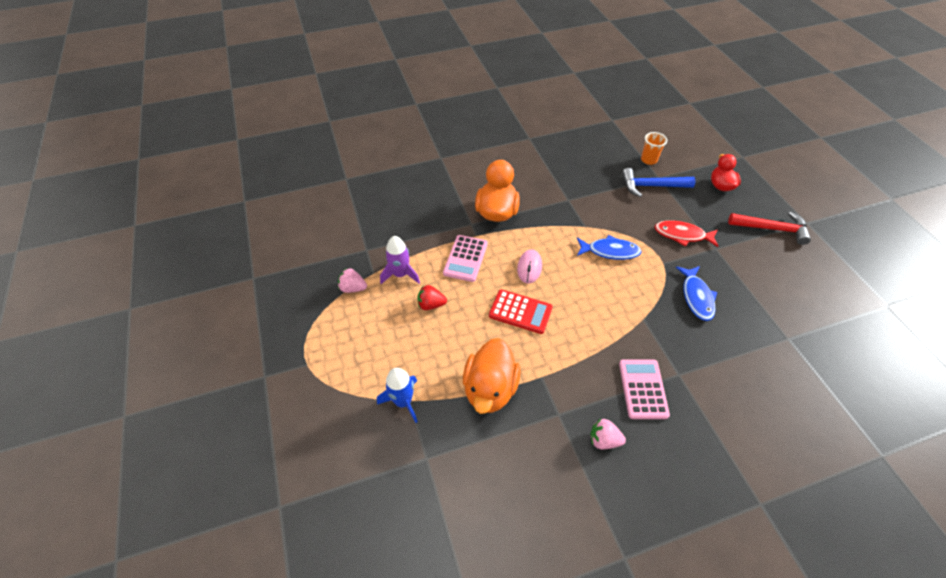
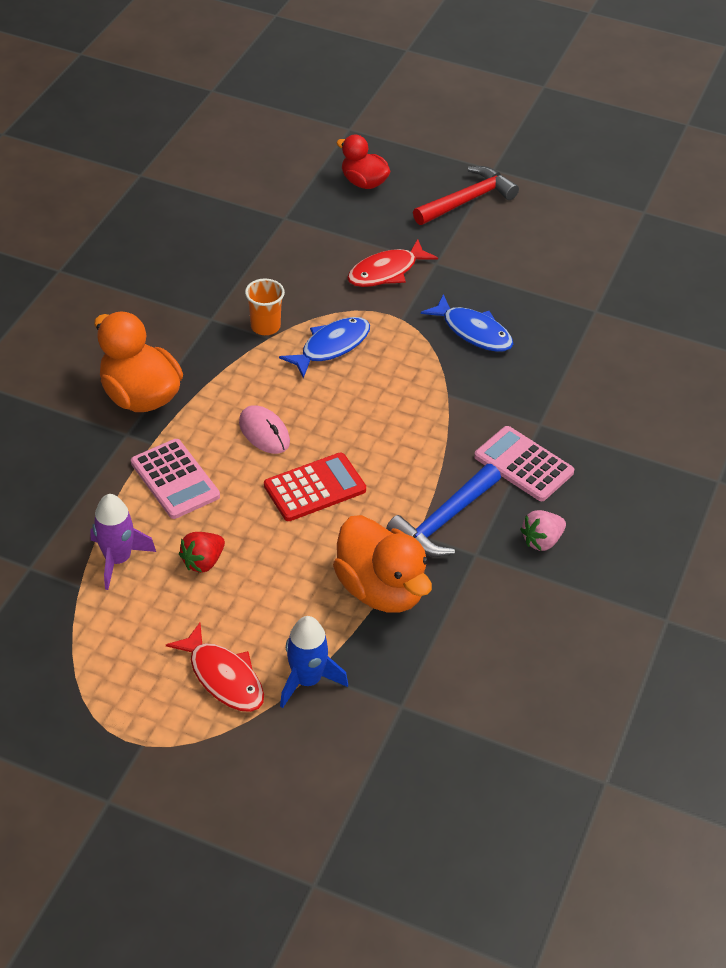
camera: 50 degrees left, 5 degrees down
(353, 288) = (78, 622): pink strawberry -> none
(373, 365) = (223, 677): none -> red fish
(648, 160) = (248, 202): orange cup -> orange cup (265, 326)
(652, 186) = (289, 234): blue hammer -> blue hammer (444, 520)

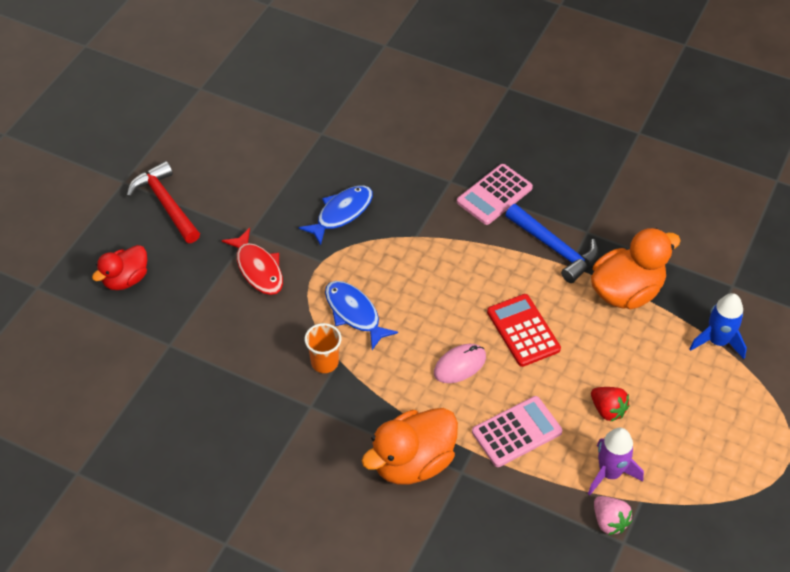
camera: 85 degrees left, 5 degrees up
(223, 677) = (721, 395): red fish -> none
(542, 541) = (571, 191): pink strawberry -> pink strawberry (609, 521)

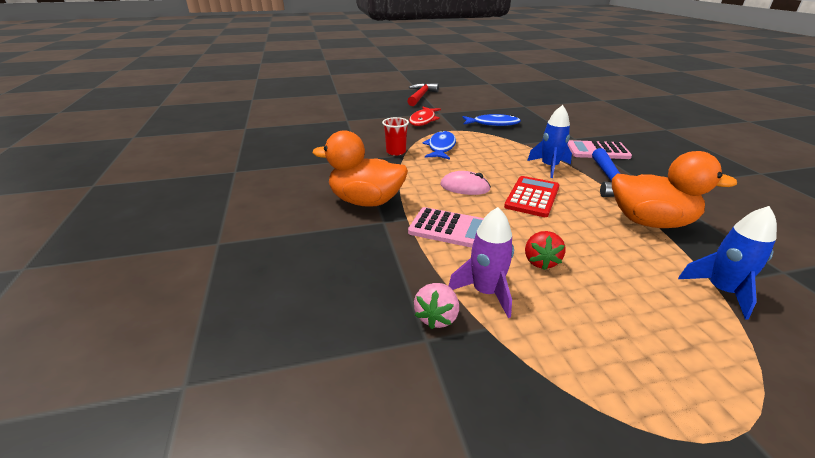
camera: 50 degrees right, 20 degrees down
(126, 279) = (368, 103): red duck -> none
(324, 362) = (396, 152): orange cup -> red cup
(486, 265) = (549, 167): none -> blue rocket

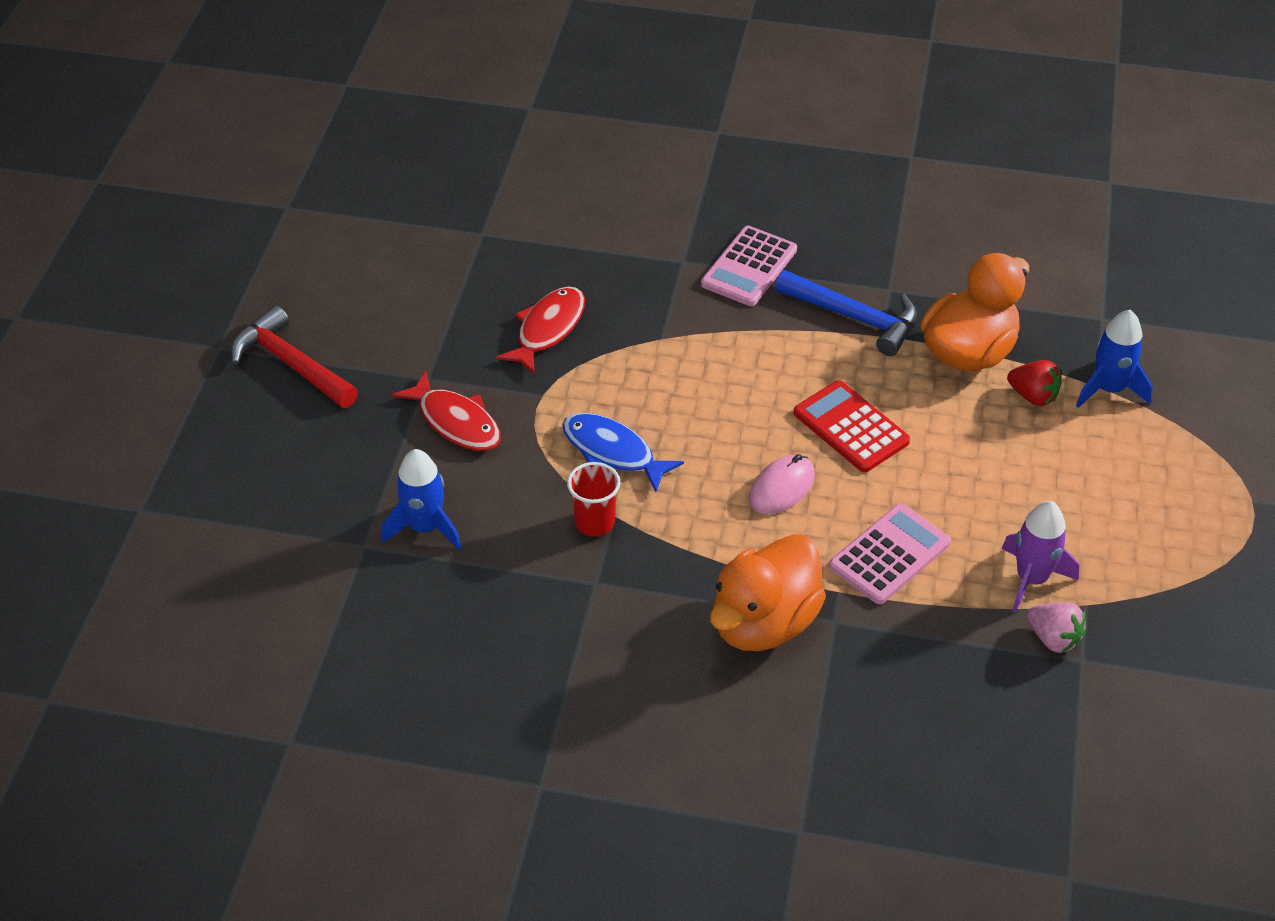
camera: 65 degrees left, 15 degrees up
(493, 124) = (547, 329): blue fish -> red fish
(540, 261) = (999, 502): red strawberry -> red strawberry (1033, 396)
(549, 167) = (771, 356): blue rocket -> blue rocket (425, 527)

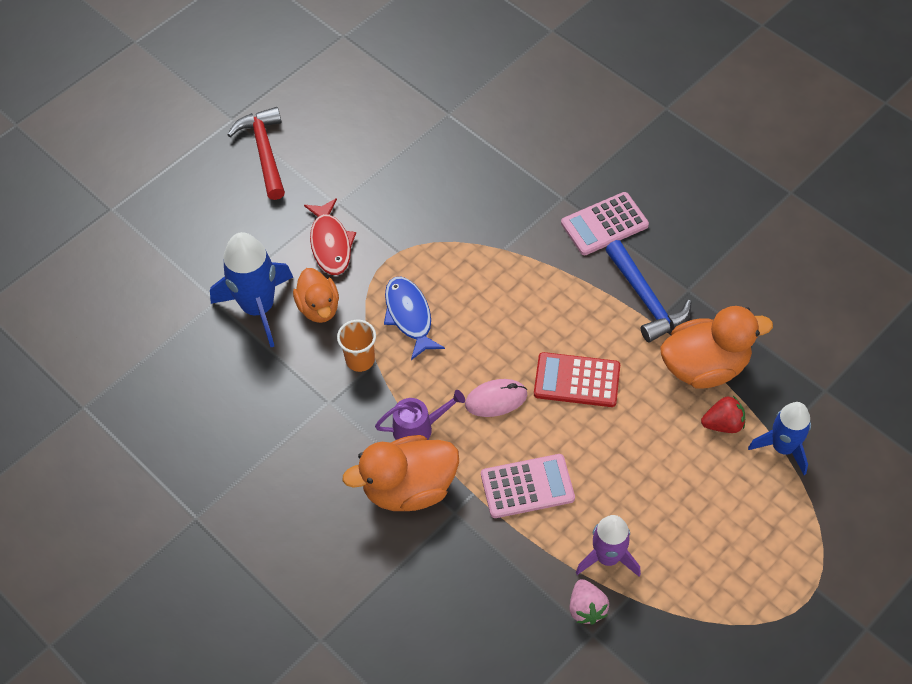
camera: 35 degrees right, 10 degrees up
(425, 527) = (258, 308): blue rocket -> blue rocket, size x1.50
(499, 493) = (319, 307): none -> orange duck
(547, 329) = (436, 205): red fish -> none
(594, 522) = (360, 360): red cup -> orange cup
(721, 558) = (418, 428): none -> purple watering can
(851, 427) = (577, 380): red calculator -> red calculator turned 75 degrees counterclockwise
(1033, 396) = (723, 424): red strawberry -> red strawberry turned 75 degrees counterclockwise

